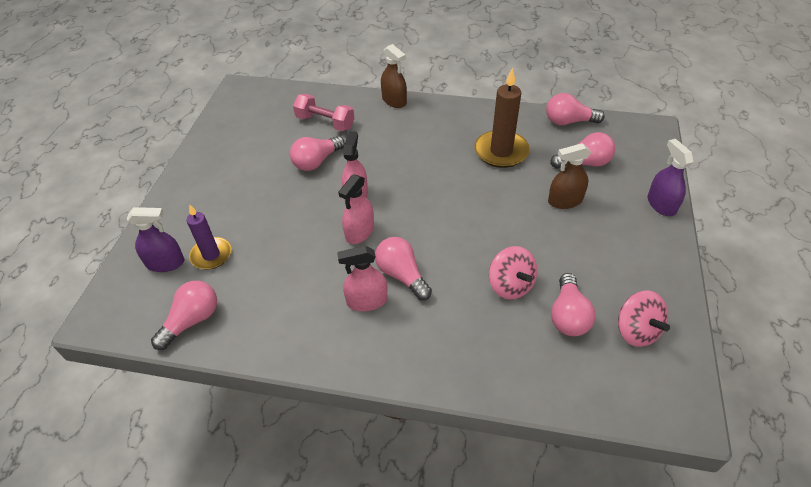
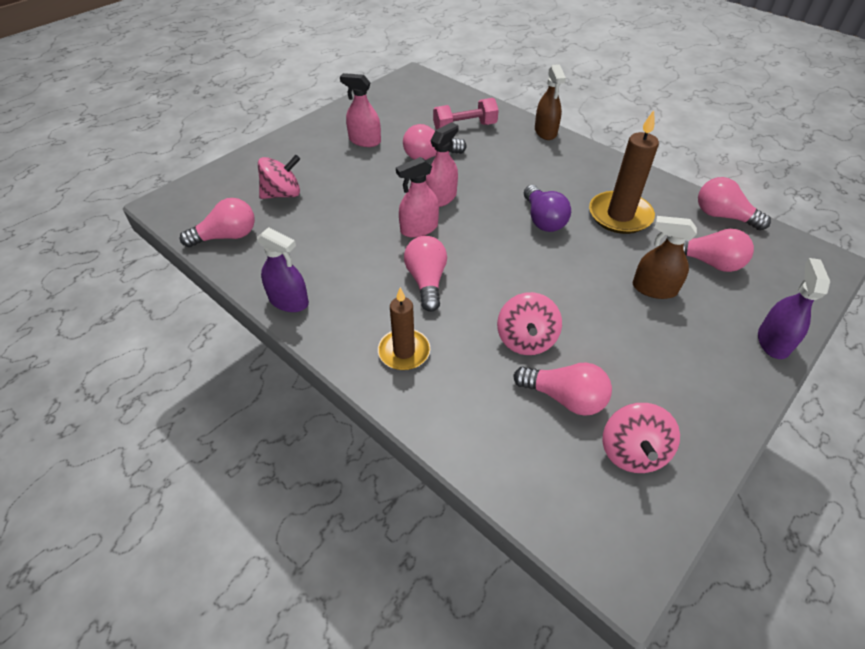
camera: 30 degrees right, 0 degrees up
(165, 263) = (244, 185): purple spray bottle -> purple spray bottle (289, 301)
(211, 255) = (282, 194): purple candle -> pink spinning top
(325, 122) = (465, 127): pink dumbbell -> pink dumbbell turned 75 degrees counterclockwise
(367, 301) = (377, 288): pink spray bottle -> pink spray bottle (365, 141)
(431, 343) = (404, 351): none -> brown candle
(449, 180) = (543, 220): none -> purple light bulb
(568, 316) = (564, 398): pink light bulb -> pink light bulb turned 105 degrees counterclockwise

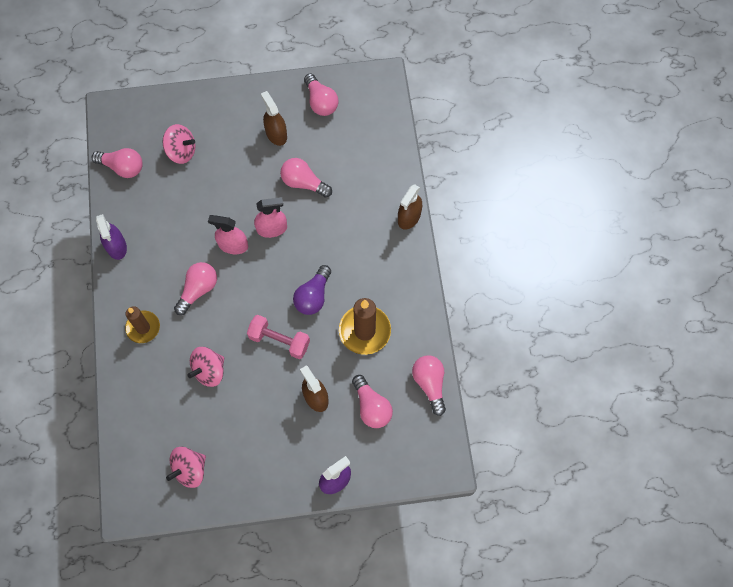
camera: 40 degrees right, 20 degrees up
(365, 141) = (276, 134): pink spray bottle -> brown spray bottle
(465, 127) = (357, 170): pink dumbbell -> pink dumbbell (279, 340)
(564, 398) = (191, 418): pink light bulb -> pink light bulb (321, 102)

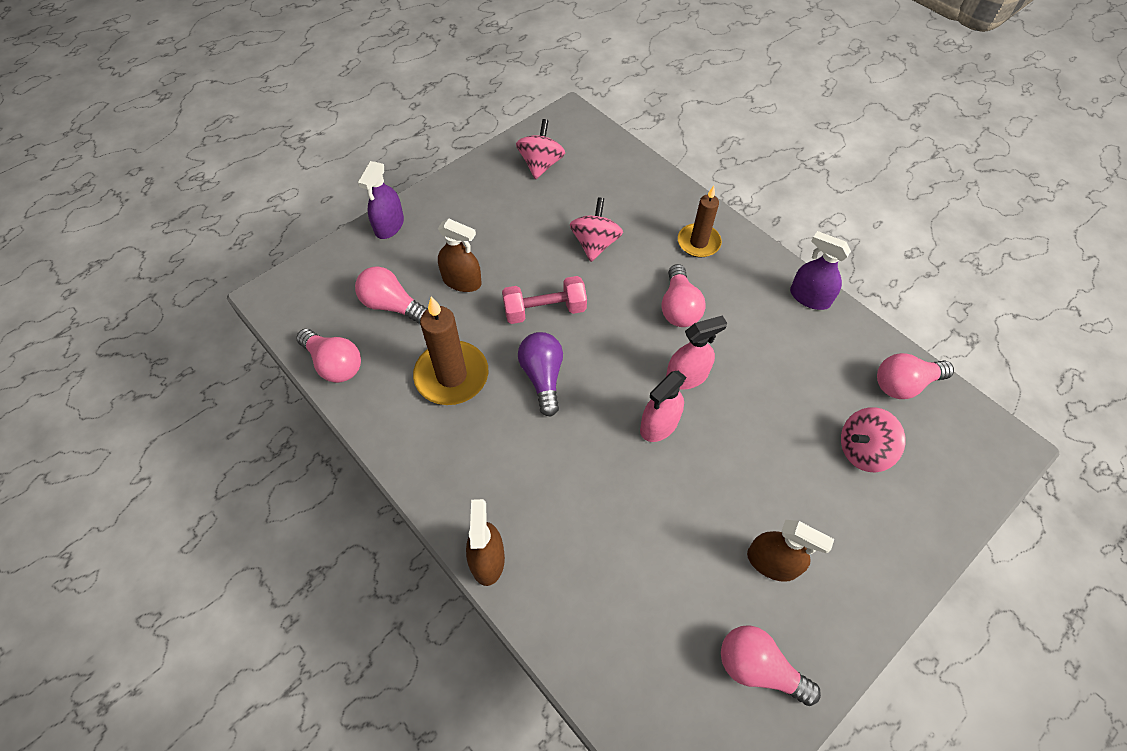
camera: 145 degrees right, 10 degrees down
(303, 183) = (671, 513): pink light bulb -> none

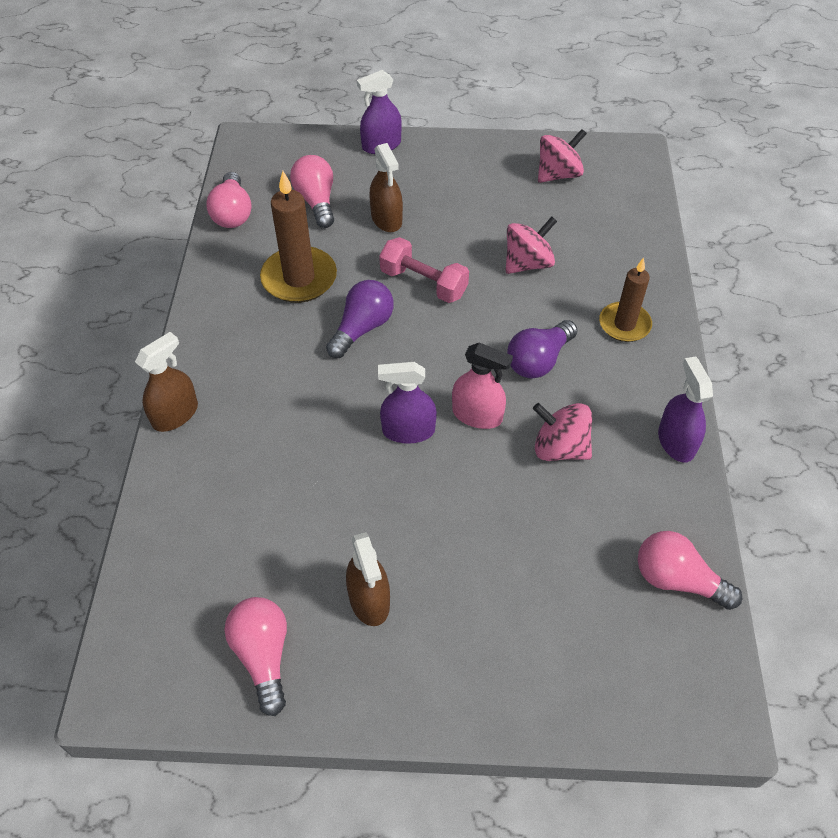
camera: 45 degrees right, 5 degrees down
(659, 425) = (408, 431): pink spray bottle -> purple spray bottle
(679, 307) = (538, 360): pink light bulb -> purple light bulb
(862, 450) = (561, 594): pink spinning top -> pink spinning top (560, 448)

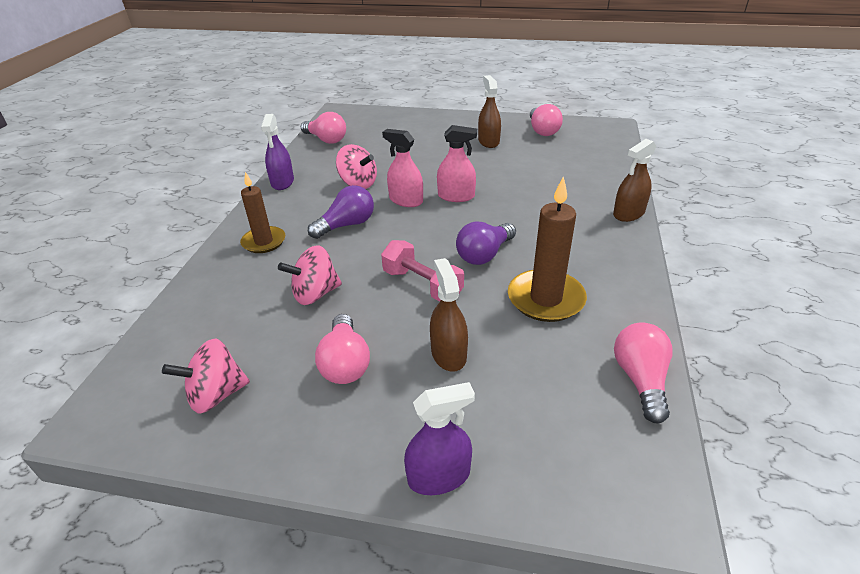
camera: 170 degrees left, 15 degrees down
(316, 201) = (534, 386): pink light bulb -> pink light bulb (345, 363)
(408, 431) = (456, 196): purple spray bottle -> pink spray bottle

